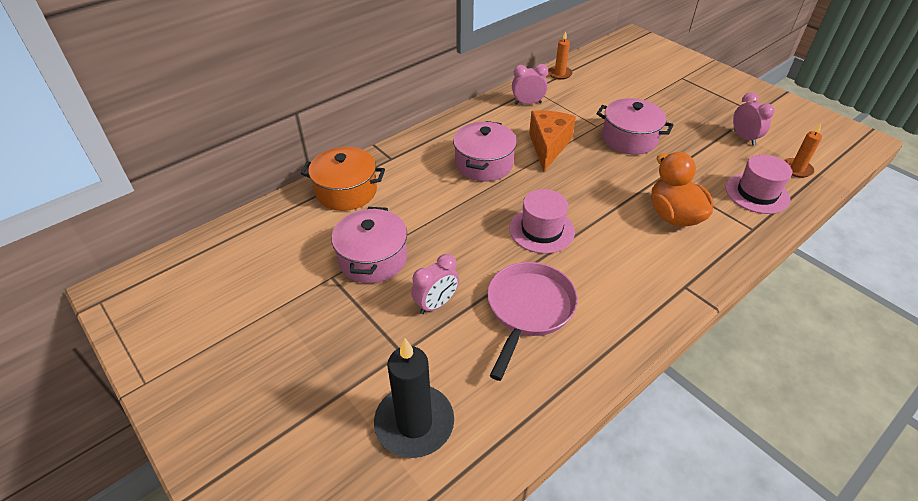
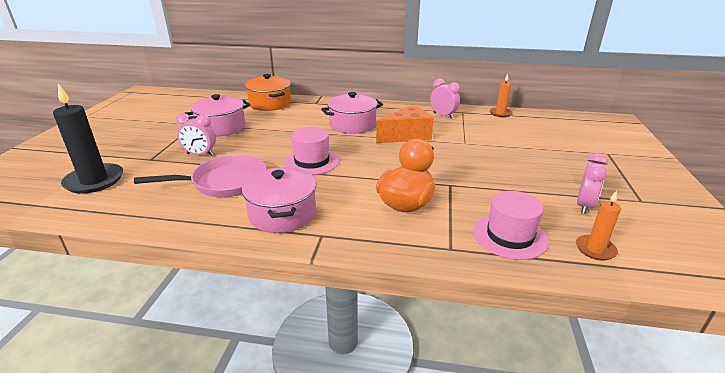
camera: 50 degrees right, 15 degrees down
(629, 138) = (473, 158): pink pot -> pink pot (282, 214)

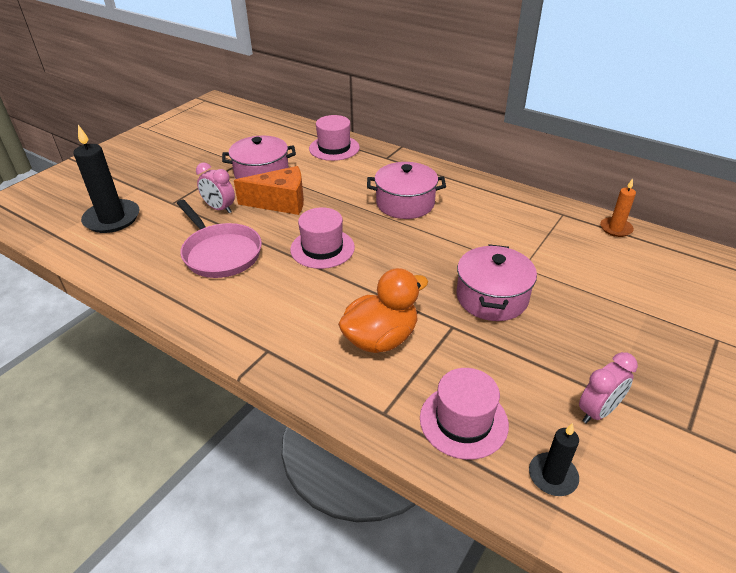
camera: 25 degrees right, 10 degrees up
(224, 182) = (220, 253): pink pan -> pink pan turned 45 degrees clockwise
(270, 104) = (334, 148): orange pot -> pink hat
(282, 214) = (248, 311): pink pot -> pink pot (492, 297)
(407, 136) = (458, 237): orange cheese -> orange cheese (280, 202)
(443, 115) = (531, 214): pink clock -> none
(595, 249) = (552, 476): orange candle -> black candle

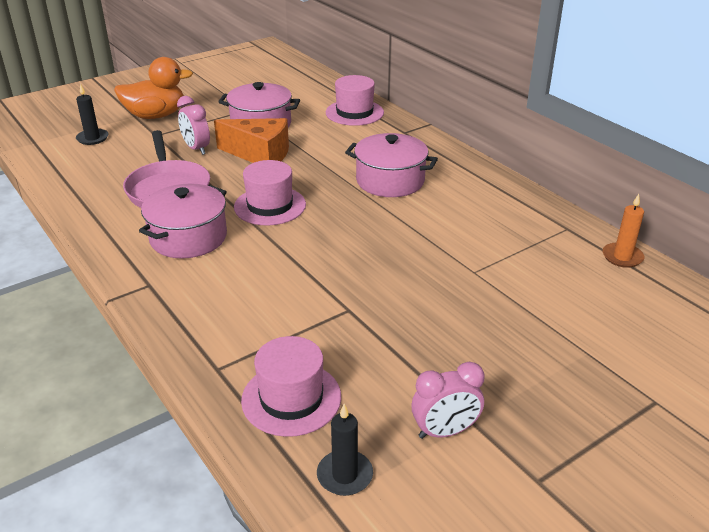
camera: 20 degrees right, 5 degrees down
(112, 219) = (92, 138): black candle -> black candle, size x0.55
(381, 339) = (265, 302): orange duck -> orange duck (156, 116)
(492, 297) = (414, 292): pink pot -> pink pot (188, 237)

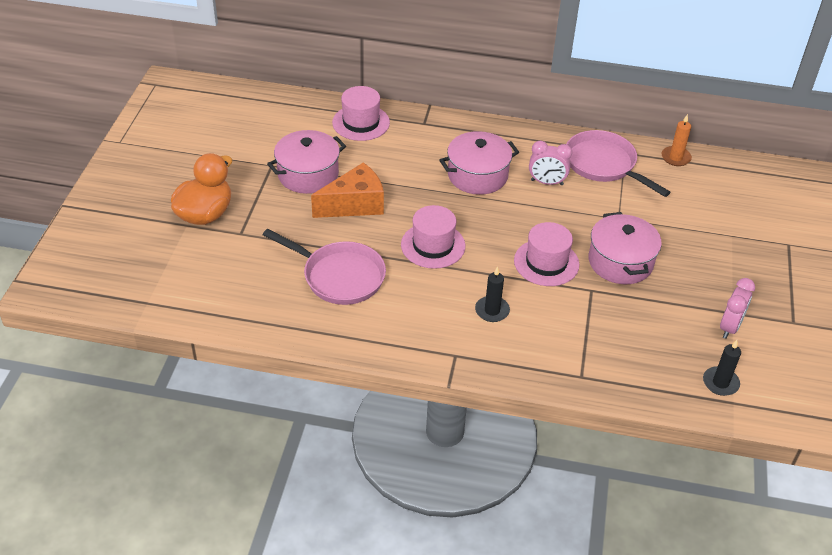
camera: 45 degrees left, 10 degrees up
(92, 138) = (192, 268): black candle -> black candle (492, 310)
(188, 237) = (421, 305): pink pot -> pink pot (620, 262)
(196, 149) = (297, 227): pink clock -> pink clock (547, 182)
(291, 398) = (642, 364): pink hat -> pink hat (546, 262)
(527, 226) = (603, 165): none -> pink pan

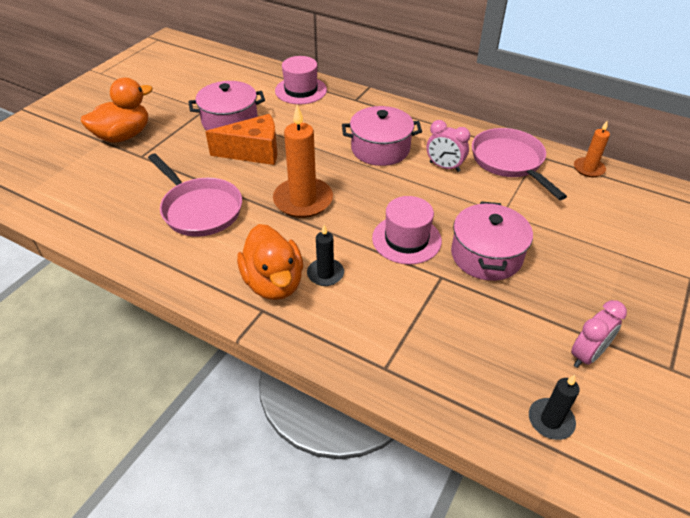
camera: 20 degrees right, 0 degrees up
(433, 245) = (303, 200): pink hat -> orange candle
(451, 329) = (273, 283): none -> orange duck

